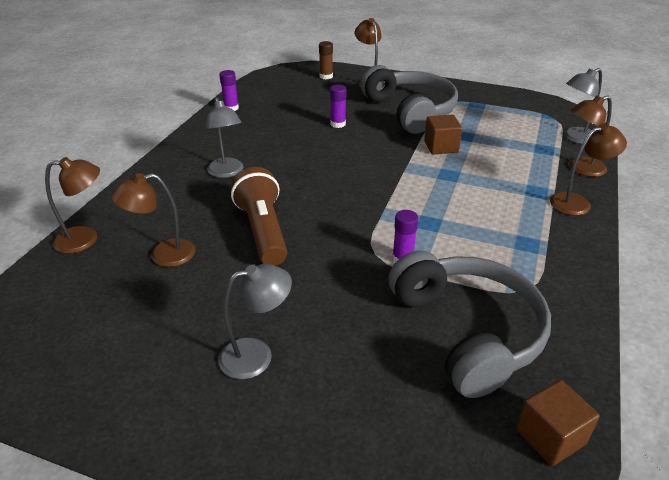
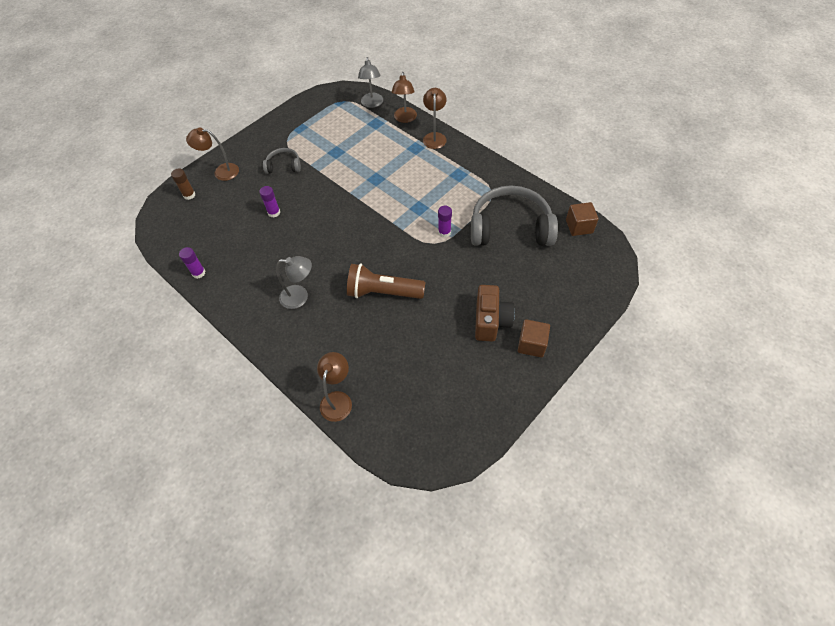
camera: 65 degrees left, 20 degrees up
(163, 255) = (381, 353): brown lamp -> none
(257, 355) = (491, 321): grey lamp -> brown camera
(410, 111) = (284, 166): grey headphones -> grey headphones, size x0.48
(441, 147) = (342, 169): brown cube -> brown cube (531, 344)

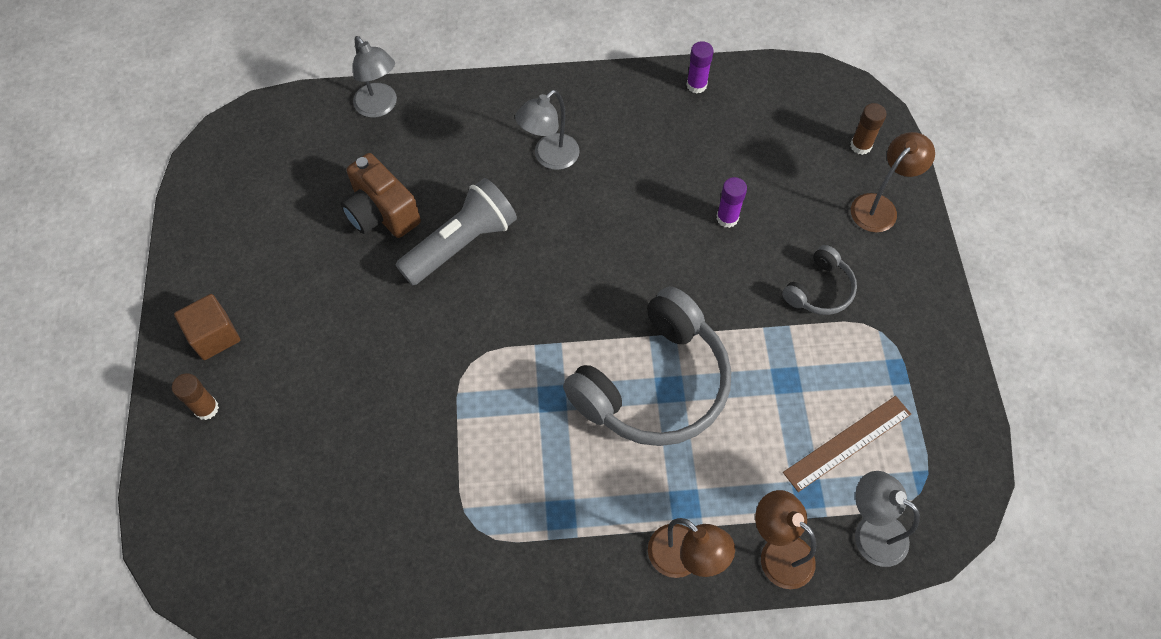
camera: 130 degrees right, 5 degrees up
(338, 399) = (380, 107): brown lamp -> grey lamp
(345, 125) = (847, 443): none -> brown ruler
(383, 292) = (461, 244): brown flashlight -> grey flashlight
(444, 232) = (474, 392): purple glue stick -> none
(491, 321) = (291, 322): brown camera -> brown camera (381, 213)
(510, 228) = (387, 486): grey headphones -> grey headphones (653, 384)
(560, 314) = (206, 408): none -> brown glue stick
(579, 226) = (283, 586): brown cube -> none

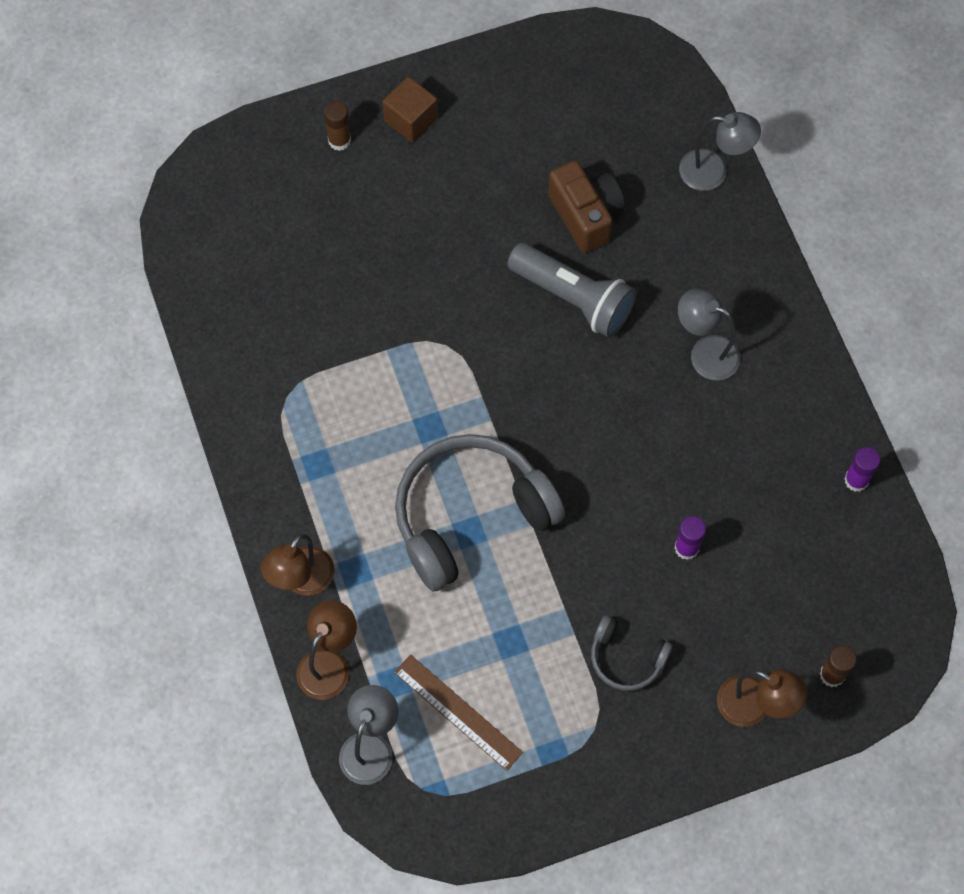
camera: 75 degrees right, 5 degrees up
(380, 107) = (713, 171): grey lamp -> grey lamp turned 120 degrees counterclockwise
(381, 213) = (585, 215): brown camera -> brown camera turned 120 degrees clockwise
(653, 384) = (471, 516): grey headphones -> grey headphones turned 120 degrees clockwise

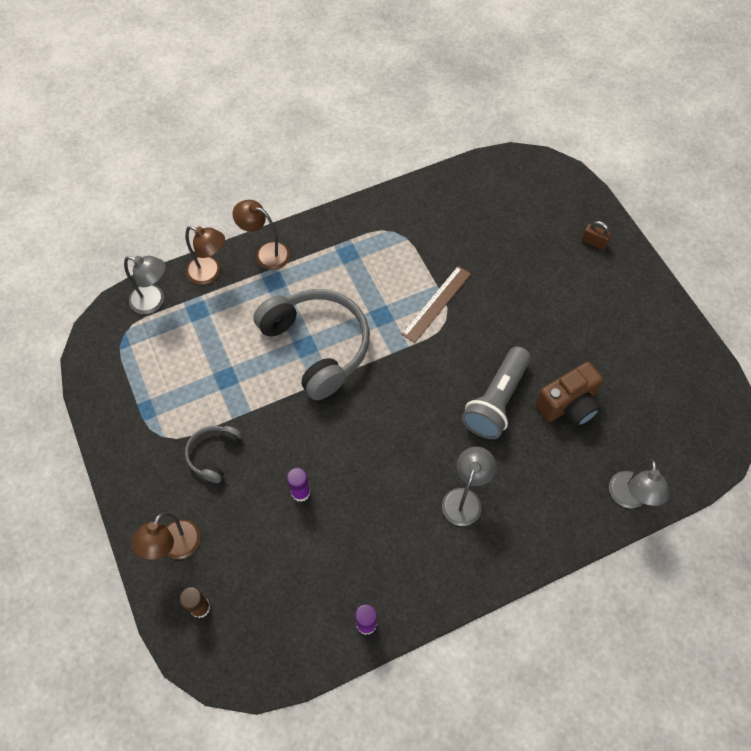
camera: 85 degrees right, 5 degrees down
(339, 140) = (594, 242): brown glue stick -> brown padlock
(411, 119) = (621, 283): brown cube -> none
(458, 712) = (176, 349): brown ruler -> brown ruler (436, 303)

